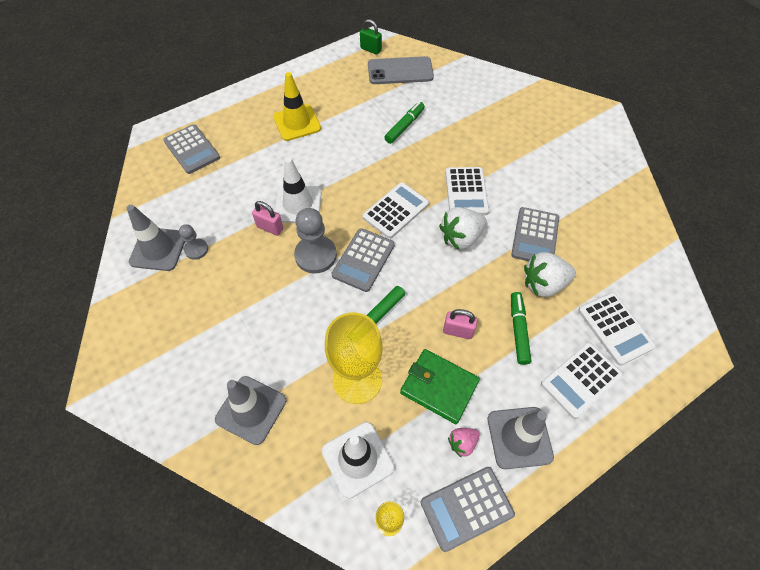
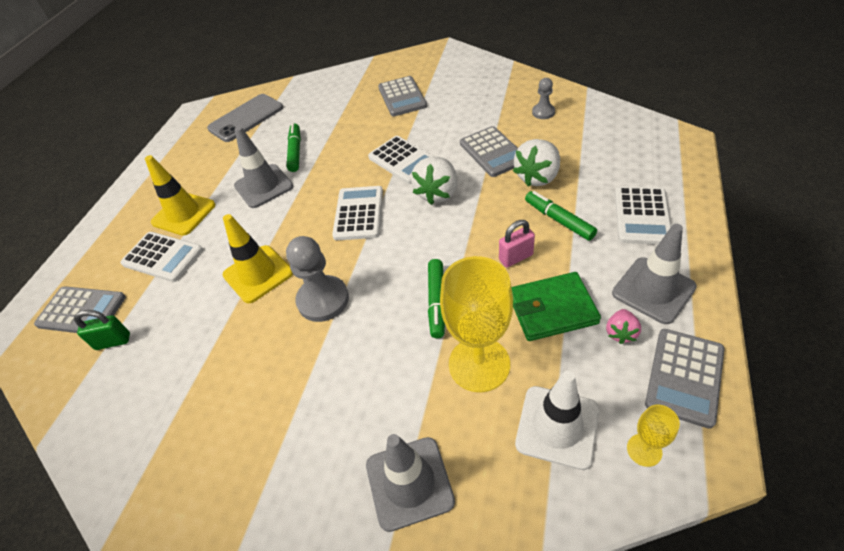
camera: 35 degrees left, 10 degrees down
(158, 249) = (134, 428): grey traffic cone -> grey traffic cone (263, 186)
(196, 249) = (184, 393): grey pawn -> grey pawn (543, 112)
(270, 228) = (249, 313): pink padlock -> none
(298, 204) = (258, 274): white traffic cone -> yellow traffic cone
(363, 260) = (373, 269): grey calculator -> grey calculator (402, 97)
(370, 49) = (199, 119): green padlock -> green padlock (113, 341)
(615, 328) = (620, 167): white calculator -> white calculator (163, 257)

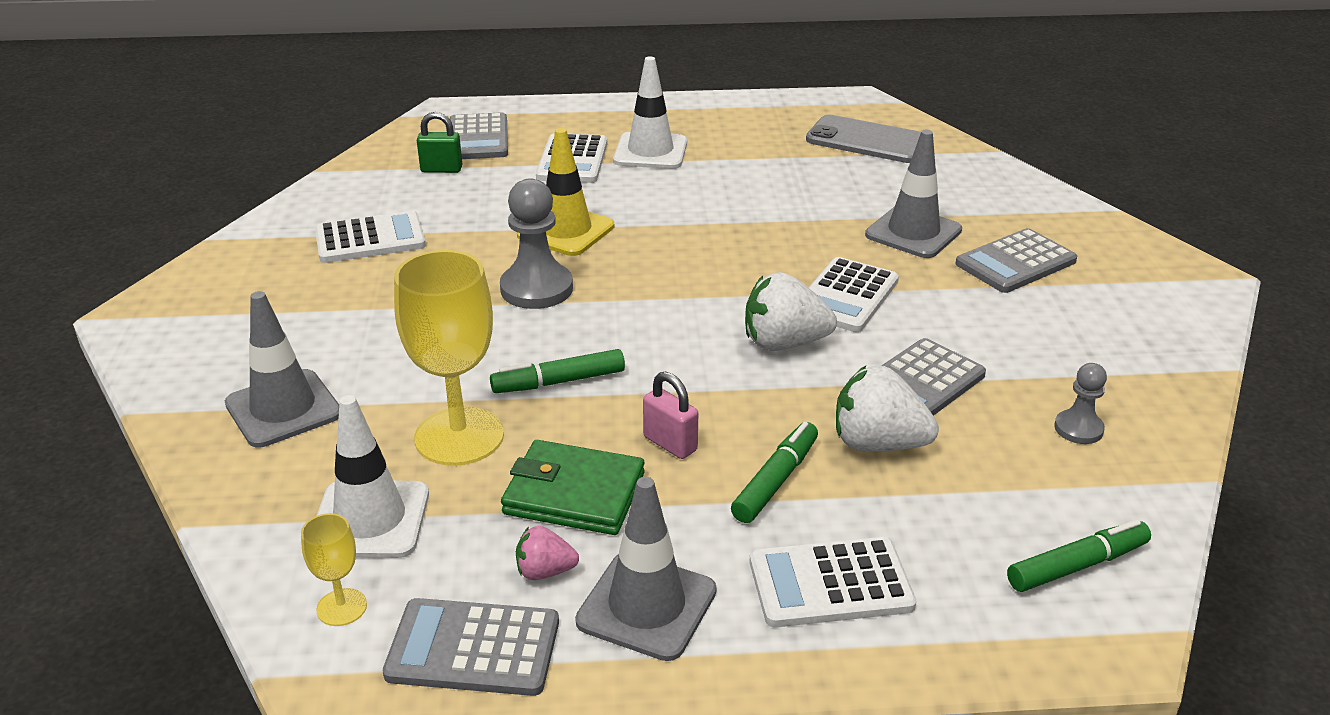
camera: 65 degrees right, 15 degrees down
(113, 341) = (441, 169): green padlock -> green padlock turned 60 degrees counterclockwise
(184, 214) = (650, 151): yellow traffic cone -> white traffic cone
(263, 186) = (728, 193): grey traffic cone -> grey traffic cone (913, 233)
(295, 152) = (814, 198): green marker -> green marker (1076, 566)
(359, 213) = (707, 281): white calculator -> white calculator (370, 239)
(552, 309) = (574, 493): green wallet -> green wallet turned 45 degrees counterclockwise

